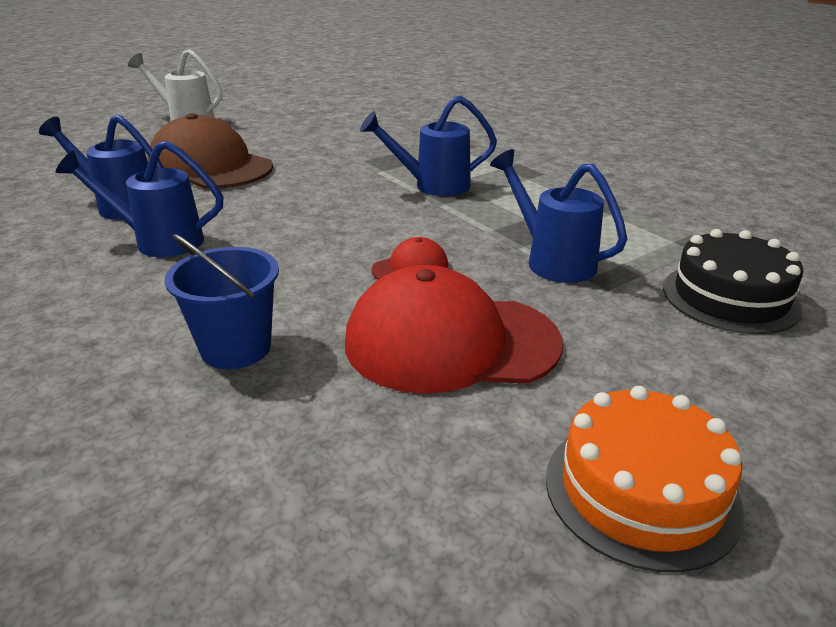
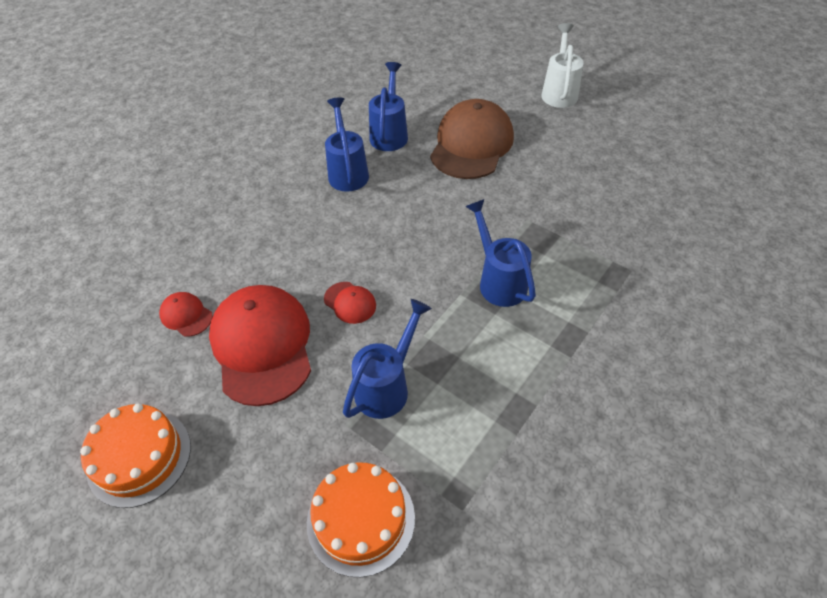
camera: 75 degrees right, 20 degrees up
(236, 348) = (240, 252): blue bucket -> none
(342, 418) = (186, 315): none -> red cap
(730, 297) = (361, 519): black cake -> orange cake

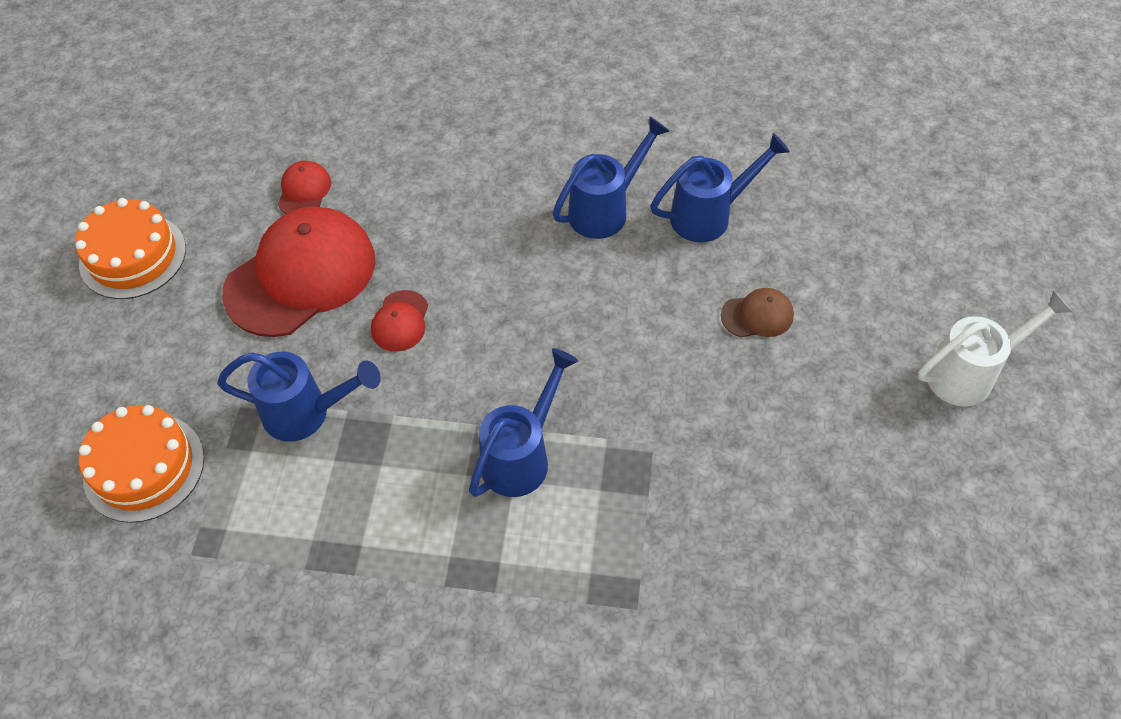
camera: 60 degrees right, 5 degrees up
(471, 144) = (757, 315): brown cap -> brown cap, size x0.44

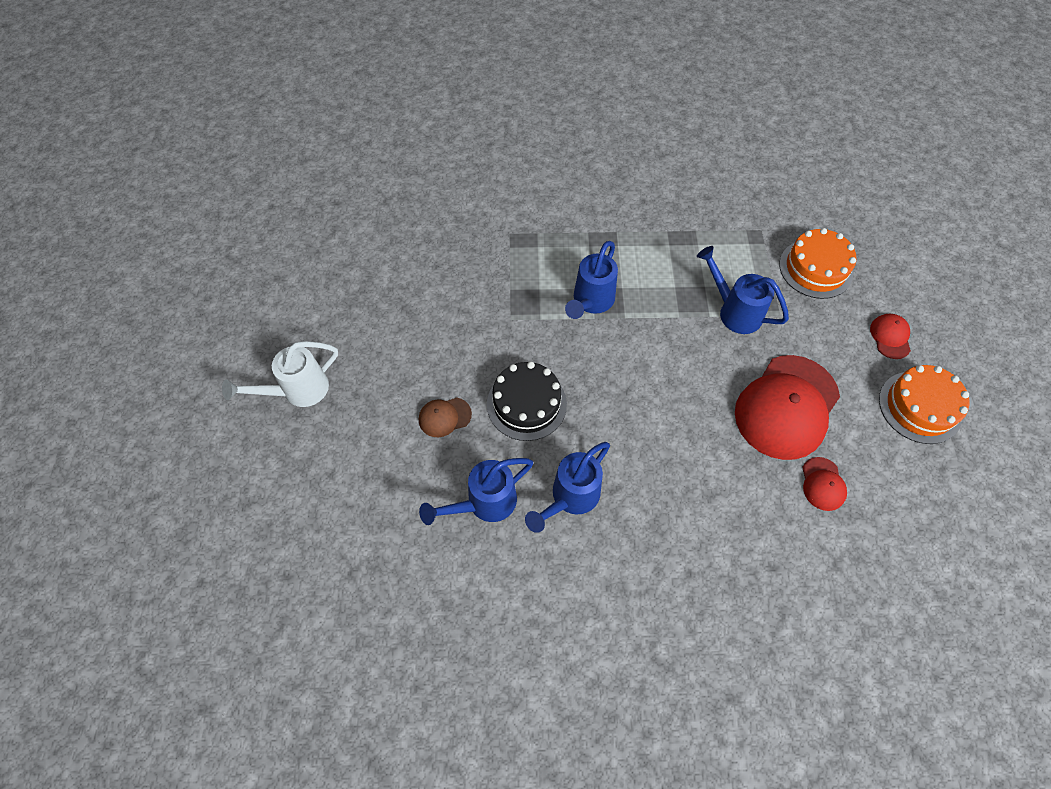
camera: 170 degrees right, 5 degrees up
(307, 413) = (734, 311): blue watering can -> blue watering can turned 45 degrees clockwise
(400, 321) = (699, 380): red cap -> red cap (890, 337)
(644, 319) = (526, 404): none -> black cake

